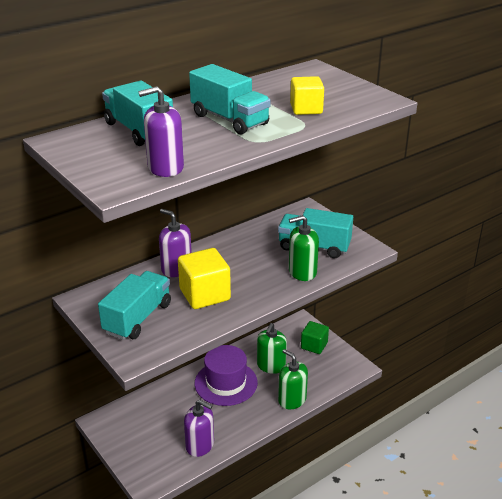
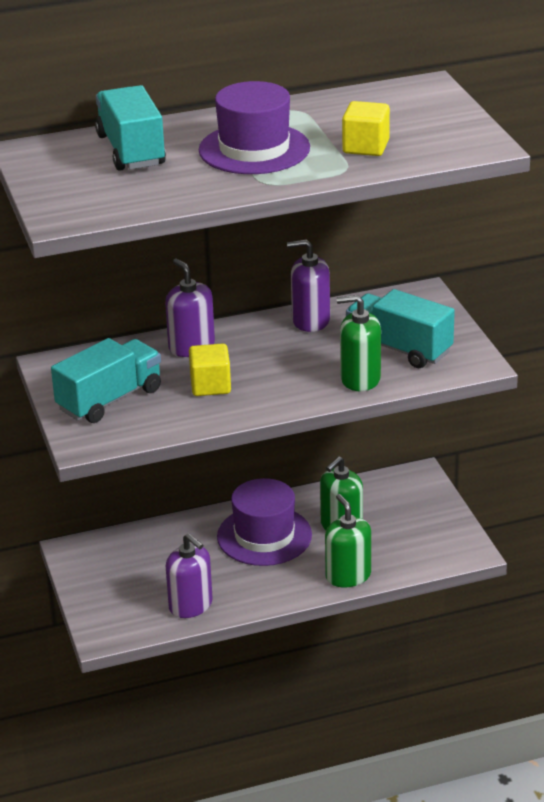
camera: 20 degrees right, 0 degrees up
(165, 168) = (132, 202): purple soap dispenser -> purple soap dispenser (310, 320)
(204, 294) = (210, 386): yellow cube -> yellow cube, size x0.67
(229, 119) = (254, 149): turquoise truck -> purple hat
(314, 345) = (421, 511): green cube -> none

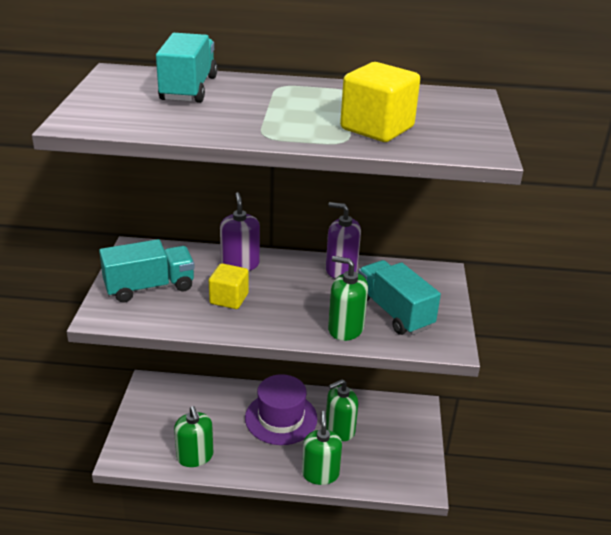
camera: 20 degrees right, 0 degrees up
(191, 605) = (195, 456): purple soap dispenser -> green soap dispenser
(254, 149) = (283, 109): purple hat -> none
(366, 147) = (377, 128): yellow cube -> yellow cube, size x1.50

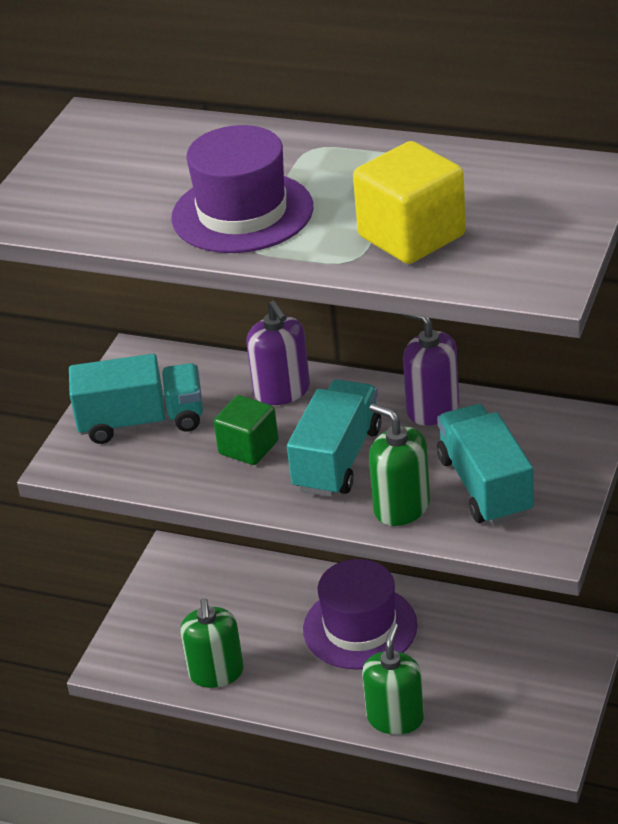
camera: 20 degrees right, 5 degrees up
(188, 89) = (180, 153): turquoise truck -> turquoise truck (337, 459)
(229, 299) = (248, 447): yellow cube -> green cube
(240, 264) = (282, 391): purple soap dispenser -> purple soap dispenser turned 150 degrees clockwise
(249, 118) = (242, 213): none -> purple hat
(339, 429) = (446, 654): green soap dispenser -> none

